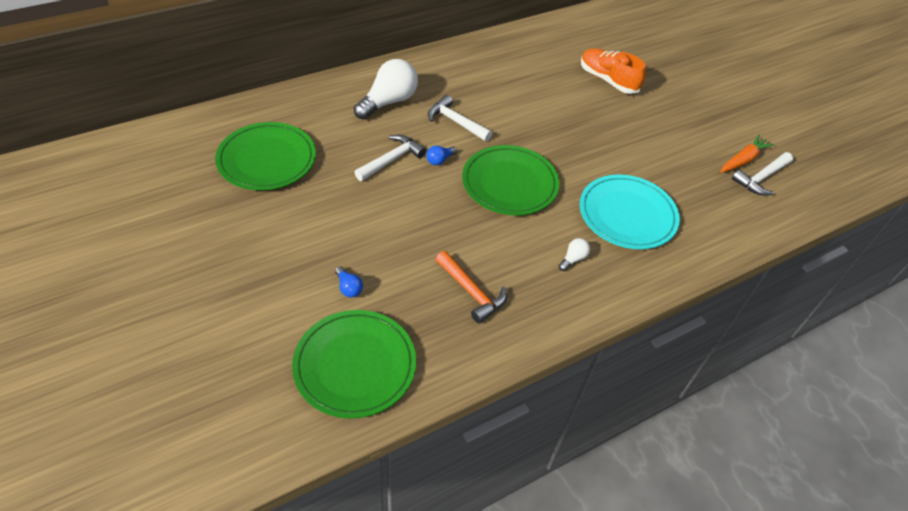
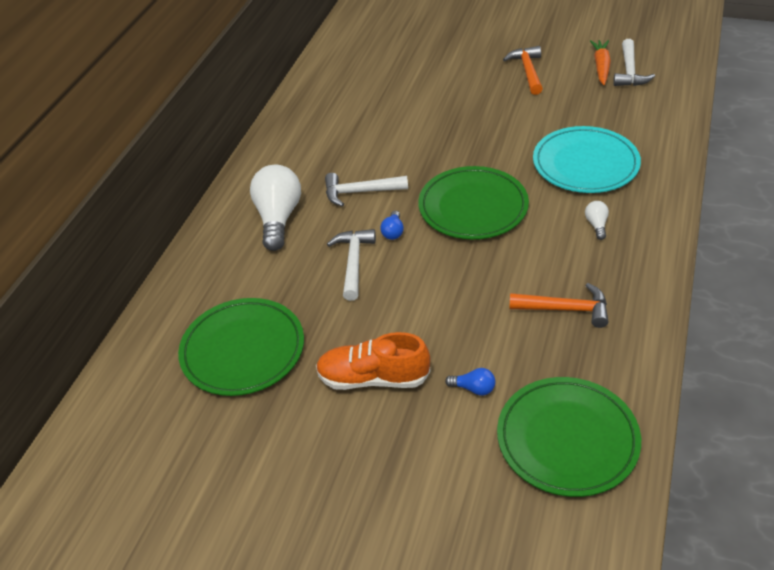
camera: 35 degrees left, 5 degrees down
(607, 80) = (428, 74): orange shoe -> orange shoe (373, 378)
(681, 125) = (527, 71): none -> orange hammer

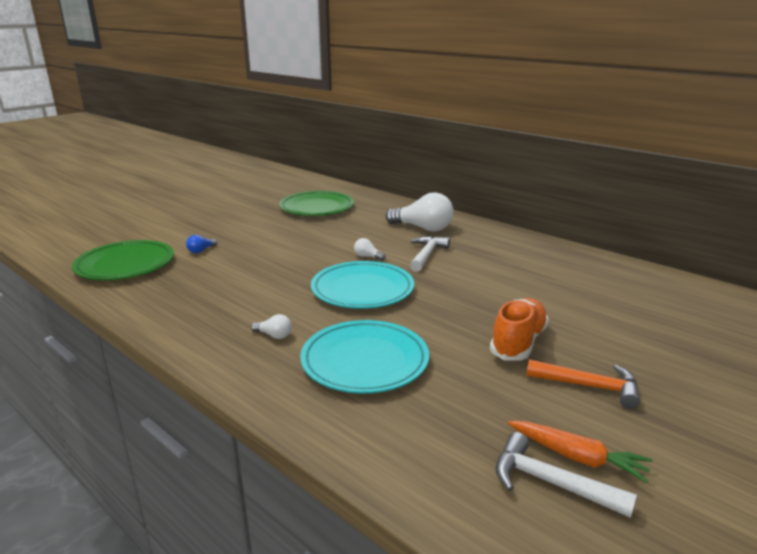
camera: 110 degrees right, 20 degrees down
(353, 262) = (351, 240): white hammer -> none
(373, 378) = (250, 230): orange shoe -> orange shoe (518, 342)
(393, 232) = (367, 257): blue light bulb -> white light bulb
(473, 207) = (362, 289): green plate -> turquoise plate
(565, 309) = (211, 293): orange hammer -> none

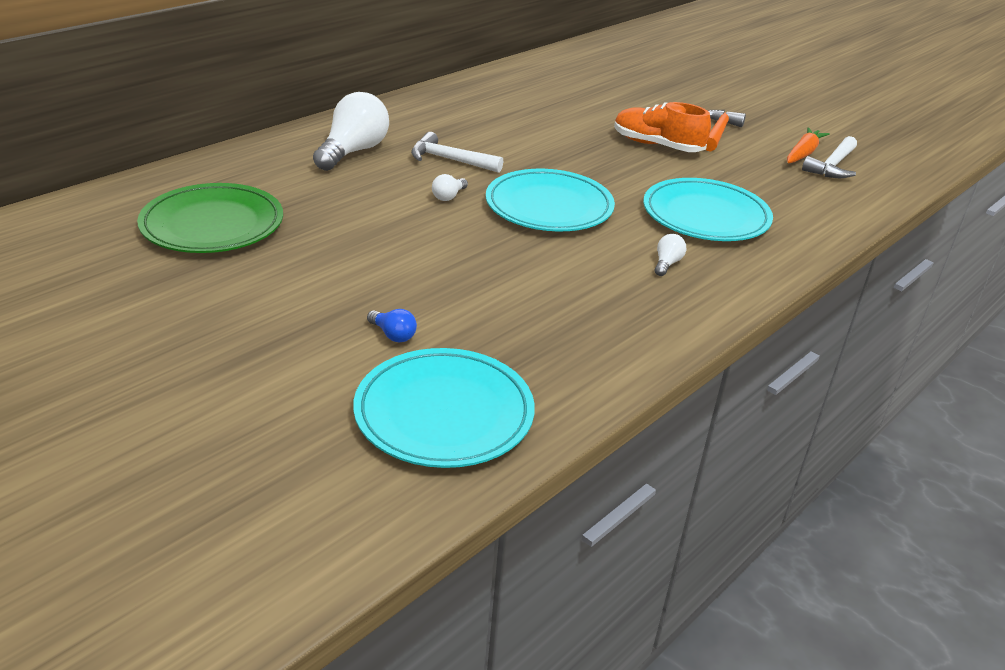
camera: 90 degrees left, 10 degrees up
(125, 265) = (444, 413): green plate -> turquoise plate

